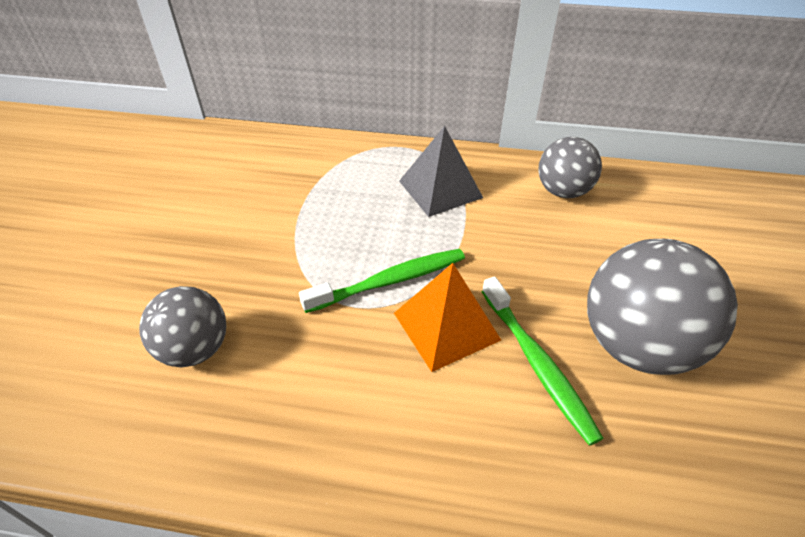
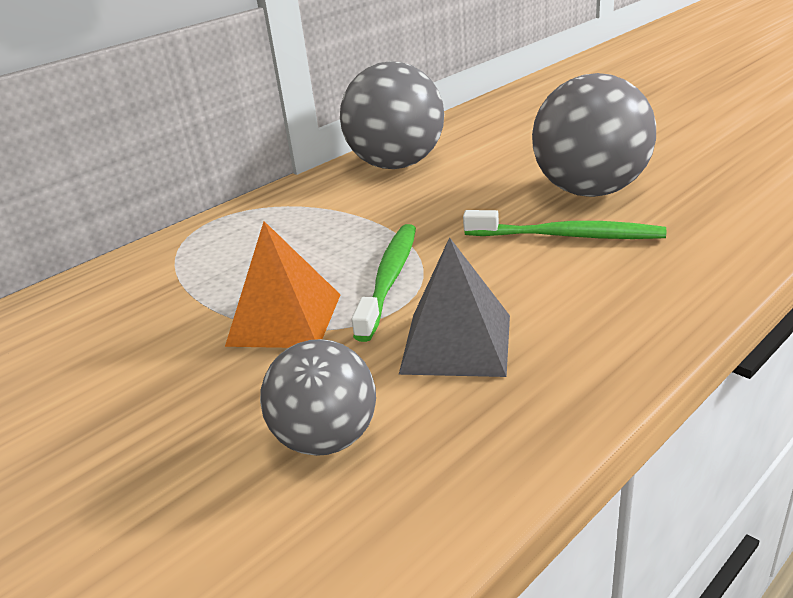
camera: 50 degrees left, 15 degrees down
(440, 189) = (307, 217): grey pyramid -> grey pyramid (456, 343)
(446, 326) = (481, 265): orange pyramid -> orange pyramid (285, 319)
(563, 191) = (397, 165): grey ball -> grey ball, size x1.63

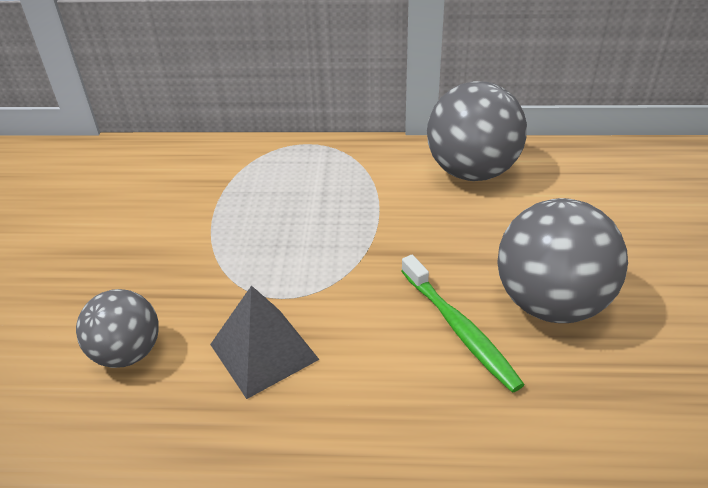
camera: 45 degrees right, 10 degrees up
(285, 319) = (226, 255): orange pyramid -> none
(389, 279) = (311, 271): green toothbrush -> none

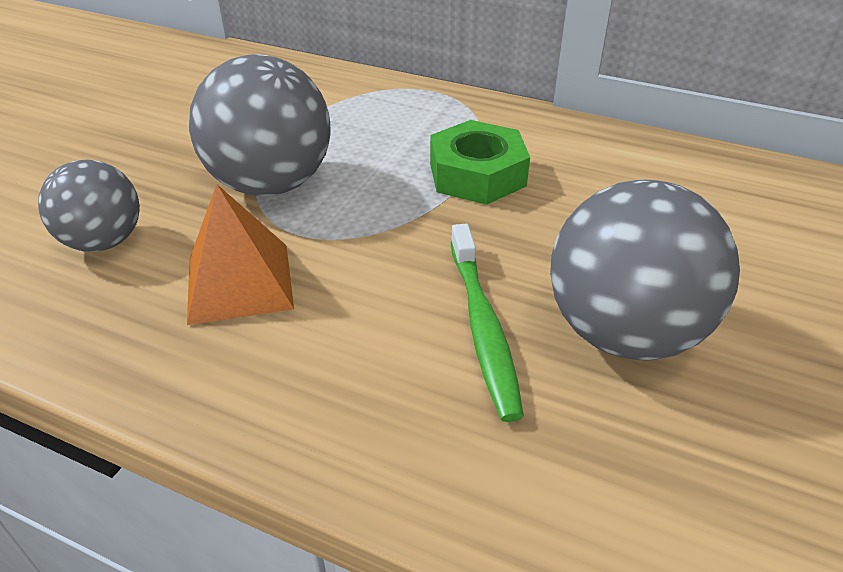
camera: 20 degrees right, 0 degrees up
(264, 351) = (239, 282): grey pyramid -> orange pyramid
(385, 209) = (477, 174): none -> green nut
(472, 171) = (611, 160): grey ball -> grey ball (271, 184)

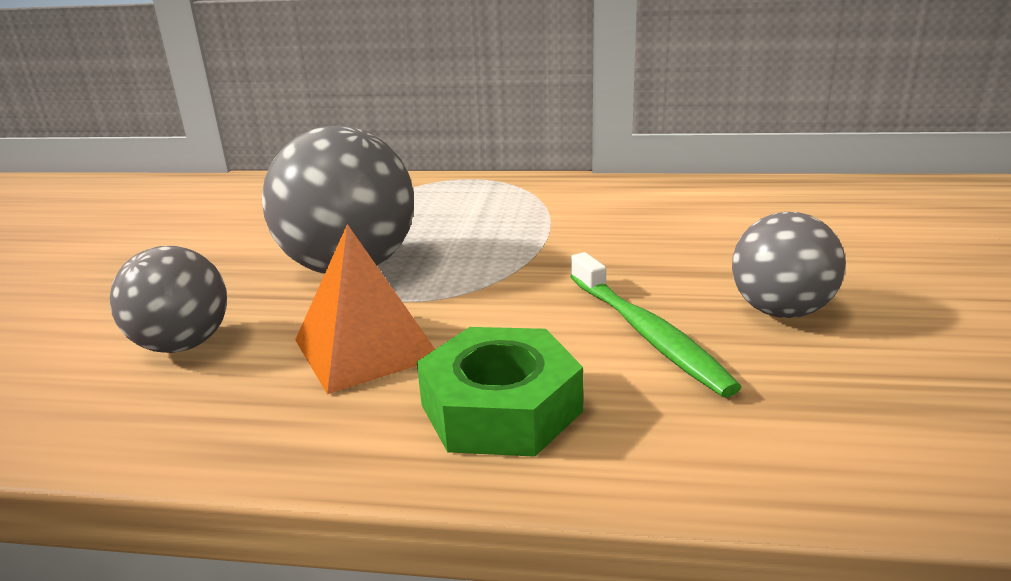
camera: 15 degrees left, 15 degrees down
(477, 174) = (558, 228): green nut -> green nut (501, 408)
(623, 332) = (780, 311): grey ball -> grey ball, size x0.61

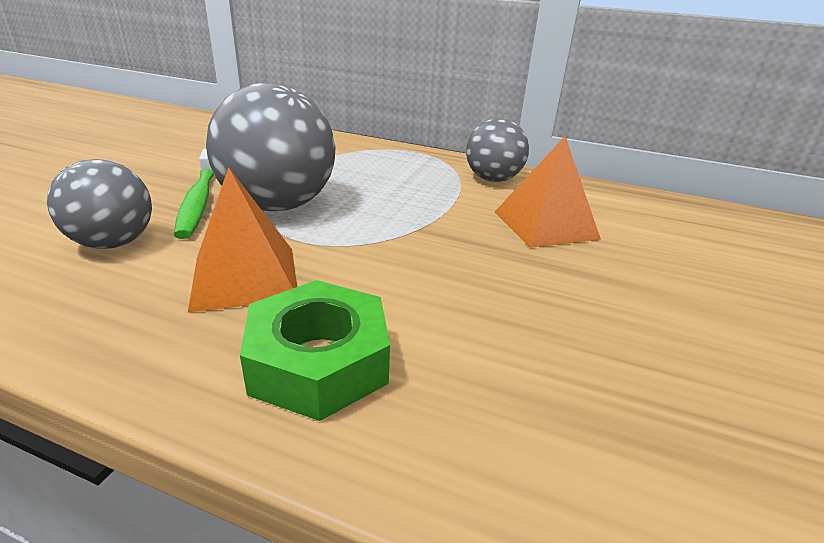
camera: 10 degrees right, 5 degrees up
(647, 333) = (487, 317): green toothbrush -> green toothbrush (199, 200)
(661, 233) = (545, 225): none -> orange pyramid
(780, 311) = (622, 322): grey ball -> grey ball (492, 179)

